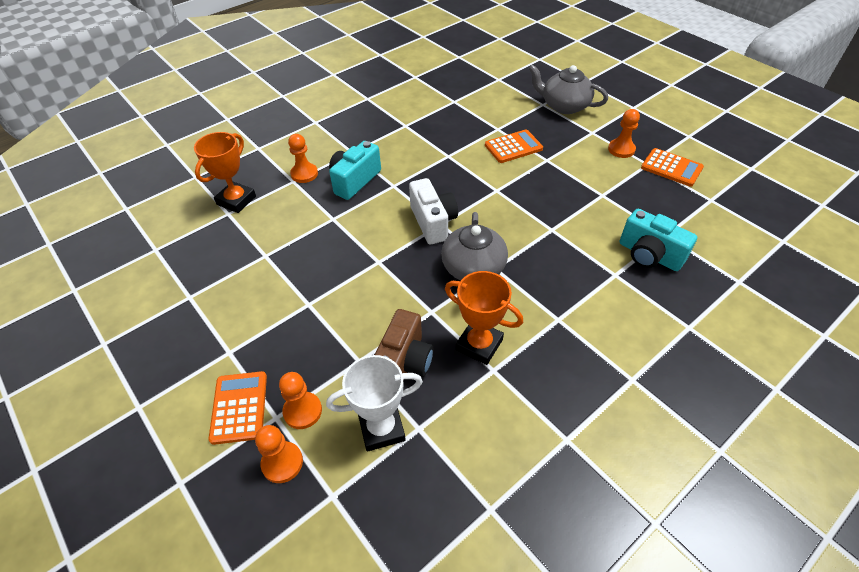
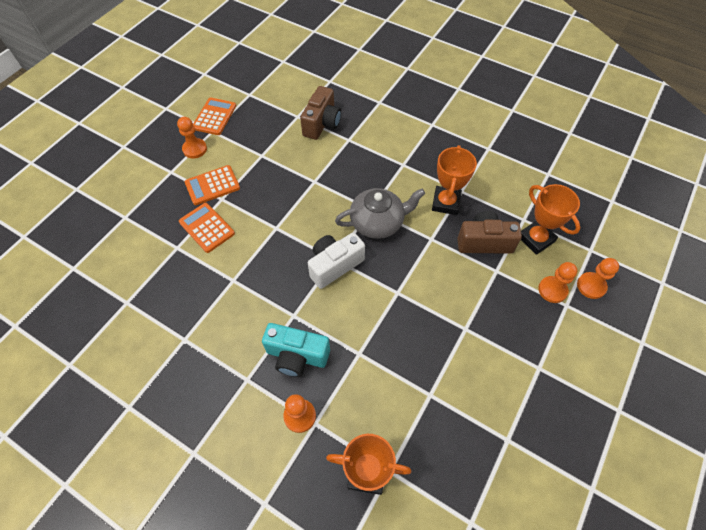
camera: 110 degrees left, 10 degrees up
(239, 407) = (574, 333): orange calculator -> orange calculator (212, 185)
(381, 428) = (536, 239): white trophy -> orange trophy
(564, 106) = (126, 199): grey teapot -> none
(649, 255) = (322, 123): turquoise camera -> brown camera

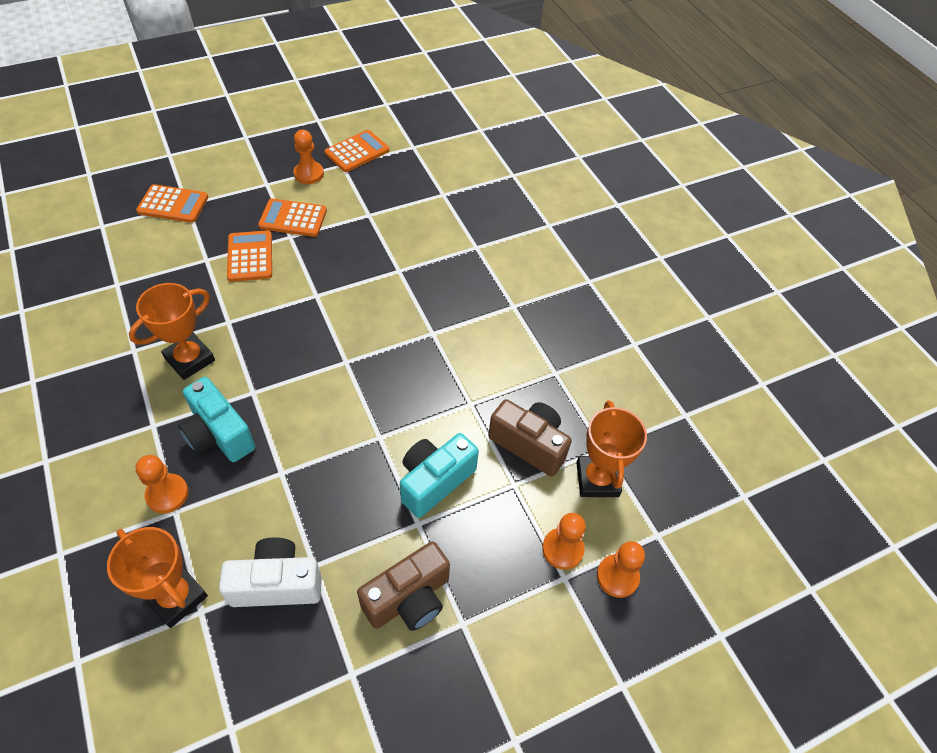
camera: 30 degrees right, 5 degrees down
(114, 223) = (173, 204): none -> orange calculator
(322, 123) = (462, 215): brown camera -> brown camera (409, 598)
(334, 265) = (339, 368): white camera -> white camera (277, 584)
(378, 222) = (427, 351): grey teapot -> none
(446, 203) = (524, 375): orange trophy -> orange trophy (190, 359)
(452, 298) = (434, 481): none -> turquoise camera

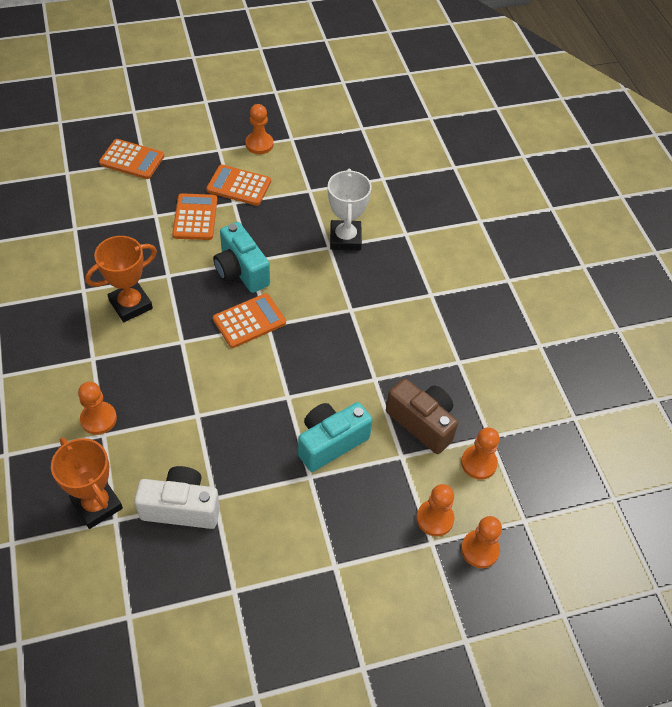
camera: 10 degrees right, 0 degrees up
(219, 434) = (148, 374): turquoise camera -> turquoise camera (241, 271)
(357, 152) = (308, 127): orange calculator -> orange calculator (249, 321)
(409, 598) = (292, 538): brown camera -> none
(414, 259) = (345, 238): none -> white trophy
(597, 479) = (478, 463): orange trophy -> orange pawn

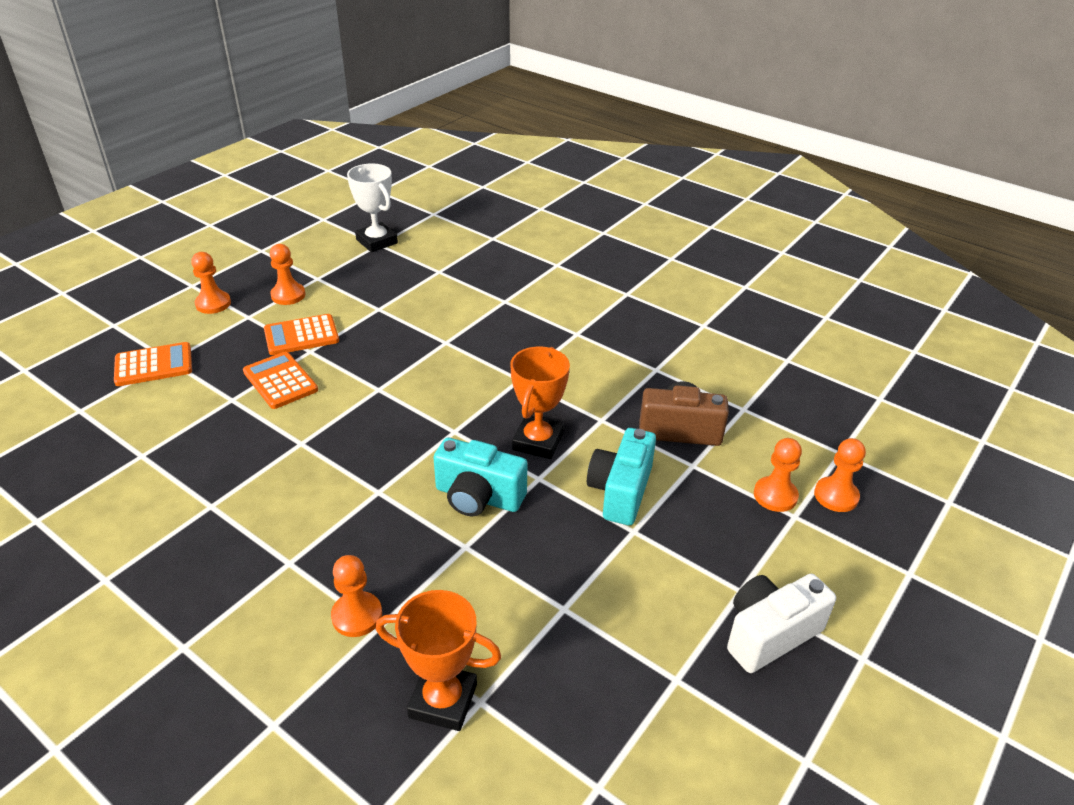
camera: 35 degrees left, 15 degrees down
(131, 305) = (284, 489): orange trophy -> orange trophy (538, 441)
(181, 507) = (540, 640): white camera -> white camera (769, 634)
(241, 271) = (378, 401): turquoise camera -> turquoise camera (478, 497)
(249, 321) = (432, 437): orange calculator -> none
(345, 238) = (454, 329): white trophy -> white trophy (377, 241)
(478, 463) = (758, 433): orange pawn -> orange pawn (213, 304)

